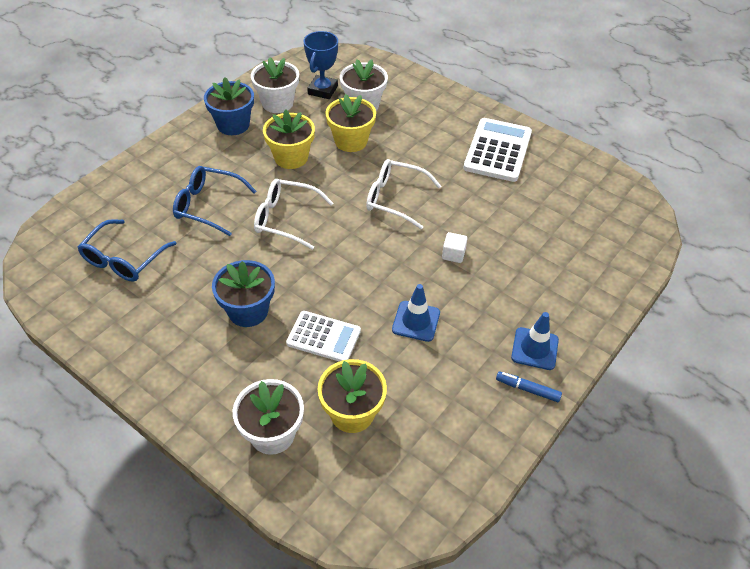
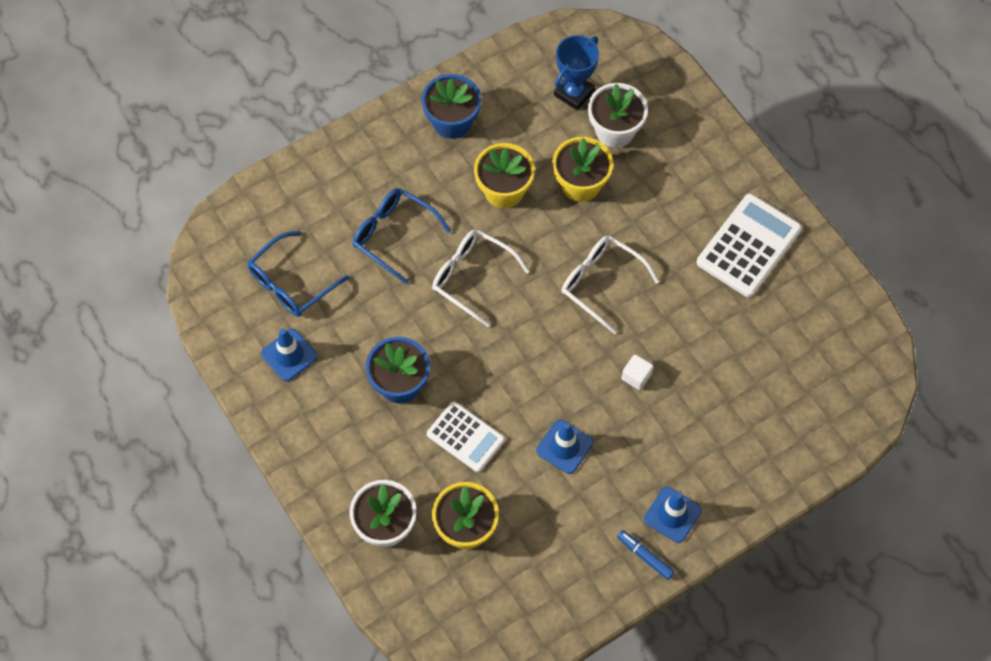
camera: 20 degrees right, 15 degrees up
(135, 314) = (289, 355): none -> blue traffic cone
(277, 103) = (513, 100): white flower pot -> none

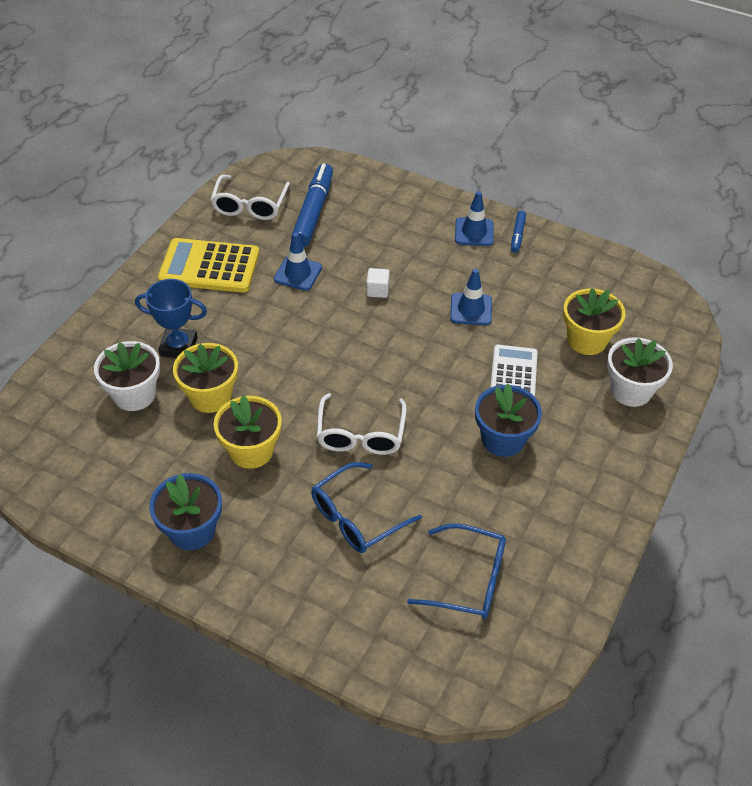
camera: 120 degrees left, 15 degrees down
(289, 355) = (542, 540): blue traffic cone -> blue traffic cone (298, 273)
(394, 235) = (356, 517): blue glasses -> blue glasses turned 45 degrees clockwise
(574, 93) = (103, 443): blue trophy -> blue trophy (178, 347)
(601, 283) = (306, 343): white glasses -> white glasses (250, 205)
(748, 246) = (209, 267): white calculator -> yellow calculator
(785, 374) = (313, 212): none -> blue marker

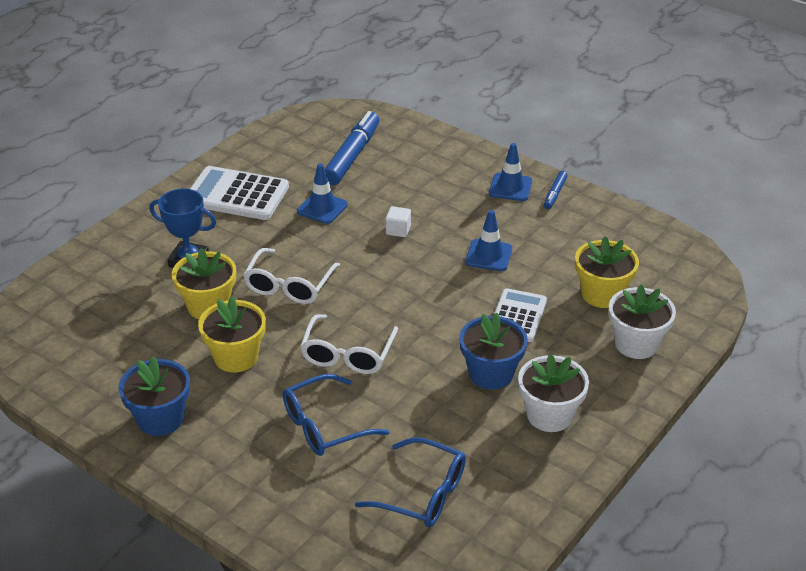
camera: 10 degrees right, 10 degrees down
(134, 394) = (135, 297): white flower pot -> white flower pot (549, 415)
(209, 267) = (236, 194): yellow calculator -> white calculator
(250, 205) = (290, 145): white glasses -> white glasses (289, 285)

